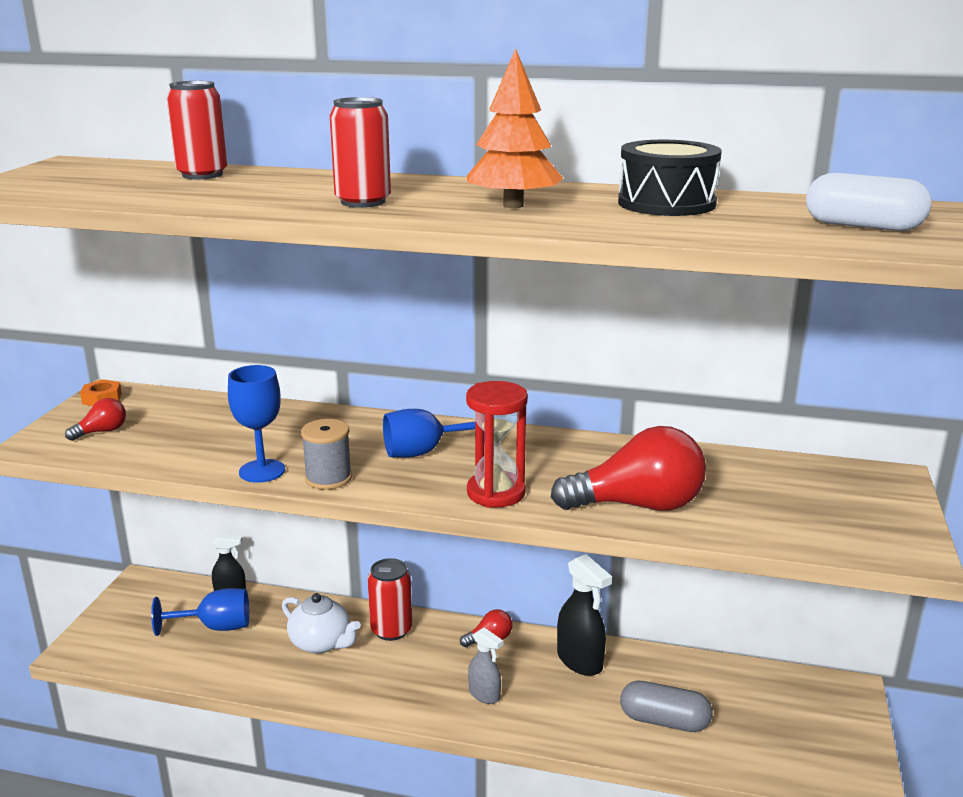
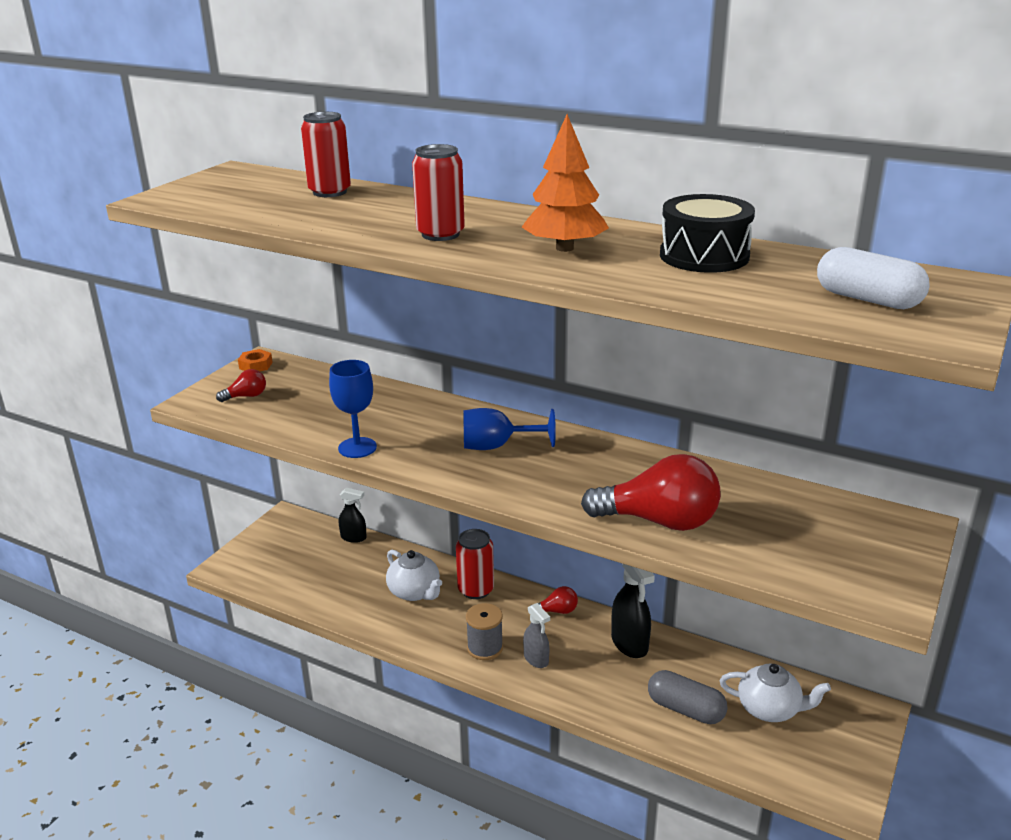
camera: 15 degrees right, 5 degrees up
(215, 627) = (334, 565): blue goblet -> none
(328, 478) = (407, 461): grey spool -> grey spool (485, 648)
(496, 493) = (541, 493): red hourglass -> none
(749, 705) = (770, 709): none -> white teapot

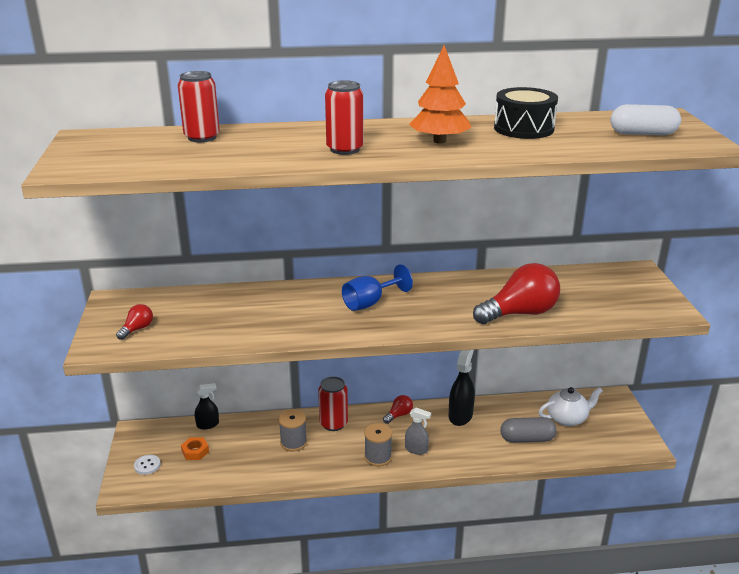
camera: 35 degrees left, 0 degrees up
(255, 365) = (112, 305): orange nut -> orange nut (195, 451)
(262, 555) = (147, 465): none -> white button
(357, 448) = (277, 335): blue goblet -> none
(415, 592) = (293, 442): white teapot -> grey spool
(629, 643) = (460, 416): black spray bottle -> black spray bottle turned 105 degrees counterclockwise

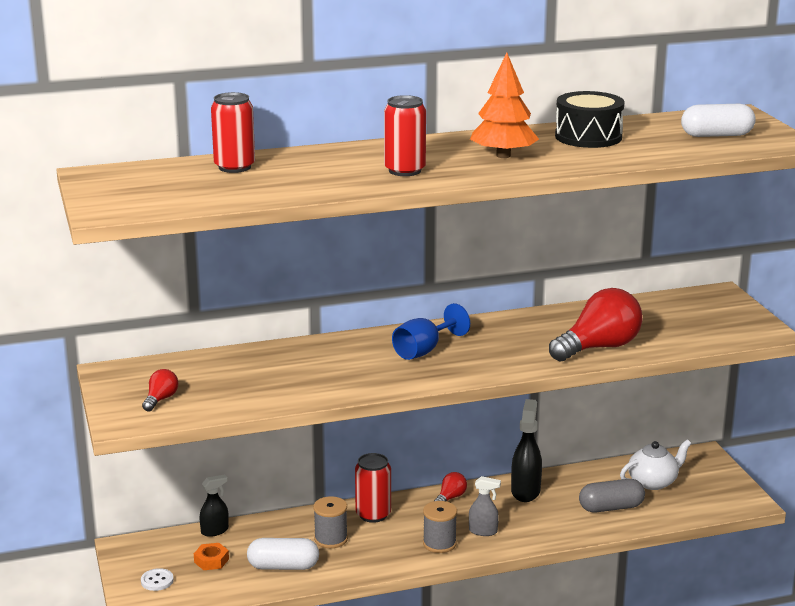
camera: 10 degrees left, 5 degrees down
(248, 464) = (283, 566): none -> white capsule

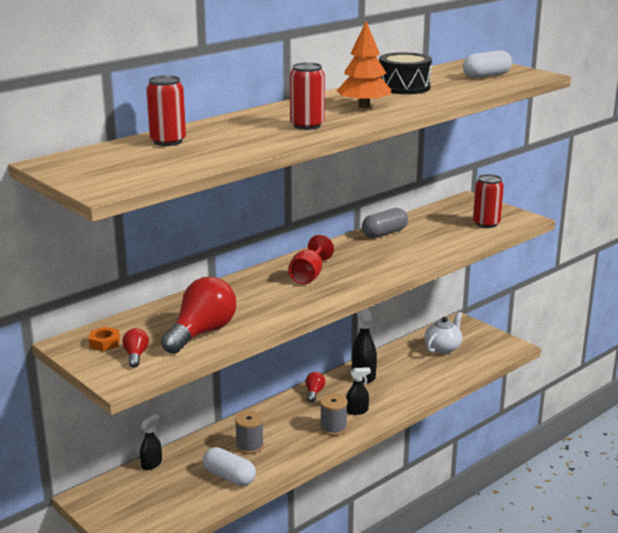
camera: 25 degrees left, 0 degrees up
(157, 581) = (134, 517): white button -> none
(211, 560) = (167, 488): orange nut -> orange nut (104, 343)
(283, 566) = (229, 477): white capsule -> white capsule turned 60 degrees clockwise
(373, 514) = (267, 419): red can -> red can (486, 223)
(424, 350) = (308, 275): blue goblet -> red goblet
(483, 531) = (357, 411): grey spray bottle -> black spray bottle
(599, 347) = (429, 249): red light bulb -> red light bulb (202, 333)
(611, 507) = (430, 372): grey capsule -> grey capsule (384, 233)

